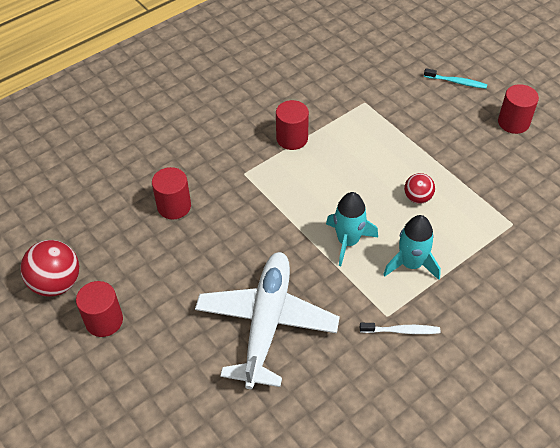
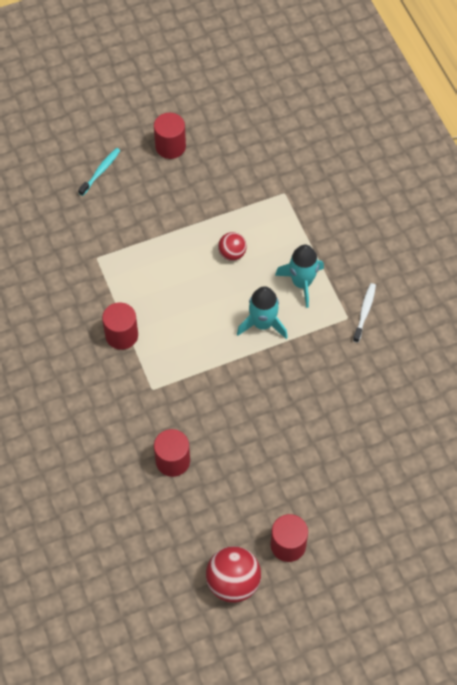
camera: 75 degrees left, 10 degrees up
(266, 323) = (328, 411): white plane -> none

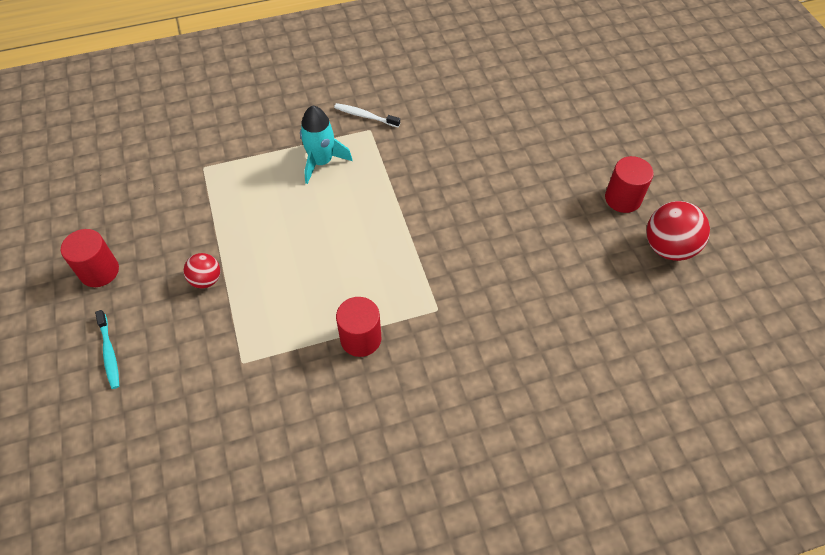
camera: 85 degrees left, 5 degrees down
(100, 171) = (109, 353): turquoise toothbrush -> turquoise toothbrush turned 150 degrees counterclockwise
(173, 461) = (530, 294): red cylinder -> none
(232, 253) = (270, 220): red ball -> red ball (206, 280)
(262, 324) = (366, 199): turquoise rocket -> none

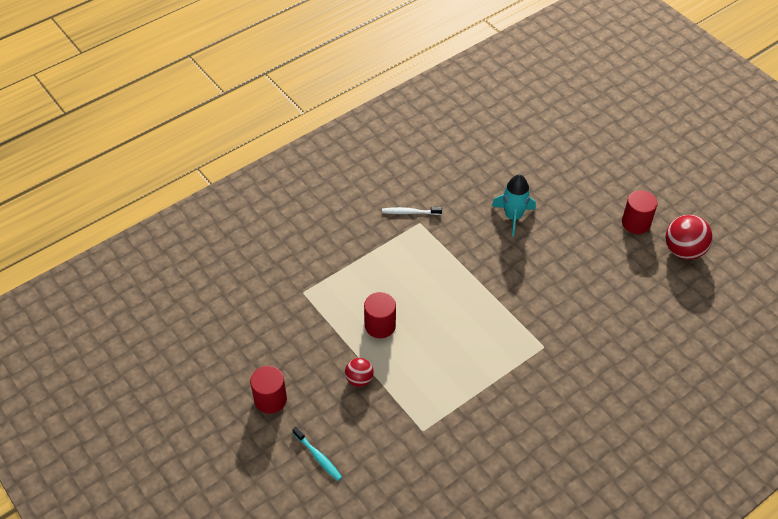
camera: 20 degrees left, 5 degrees down
(321, 162) = (396, 260): turquoise rocket -> turquoise rocket (513, 216)
(360, 338) = (500, 385): red cylinder -> red cylinder (380, 325)

